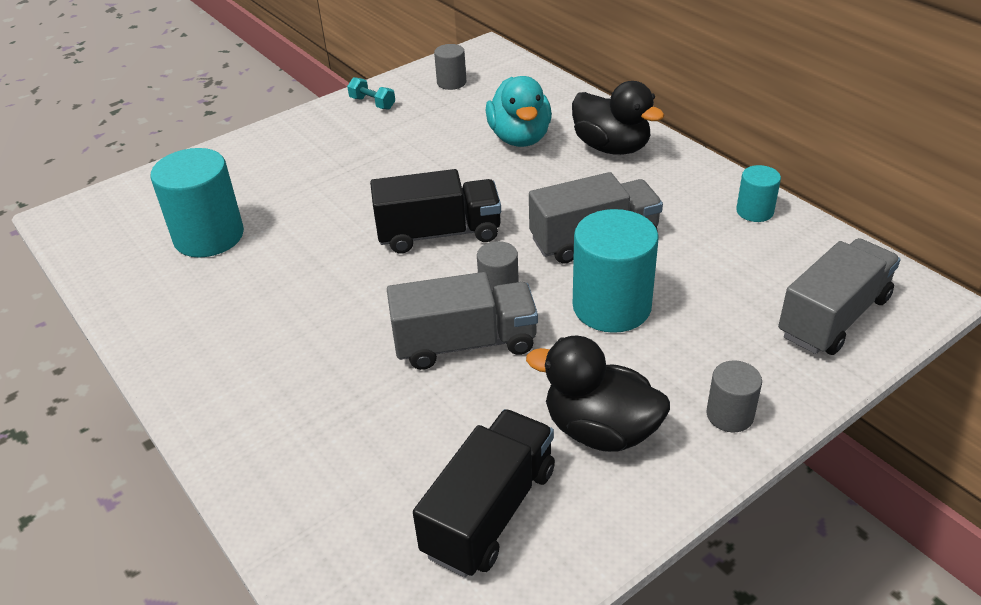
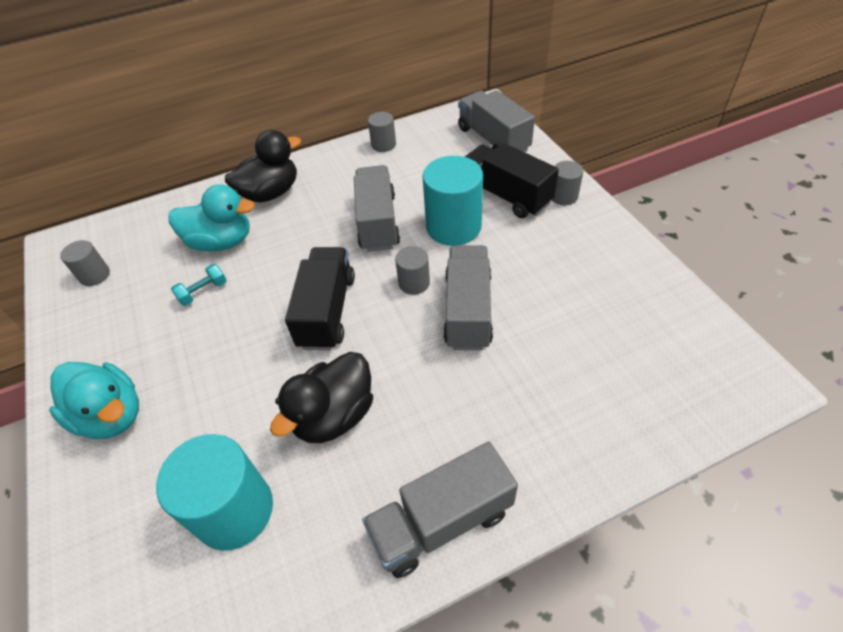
camera: 75 degrees left, 10 degrees up
(193, 366) = (441, 522): none -> grey truck
(298, 145) = (112, 415): none -> turquoise duck
(372, 103) = (81, 341): turquoise dumbbell -> turquoise dumbbell (203, 292)
(490, 511) = (631, 317): black truck -> black truck (505, 195)
(600, 430) = (567, 253): black duck -> black duck (334, 415)
(754, 211) = (383, 145): turquoise cylinder -> grey cylinder

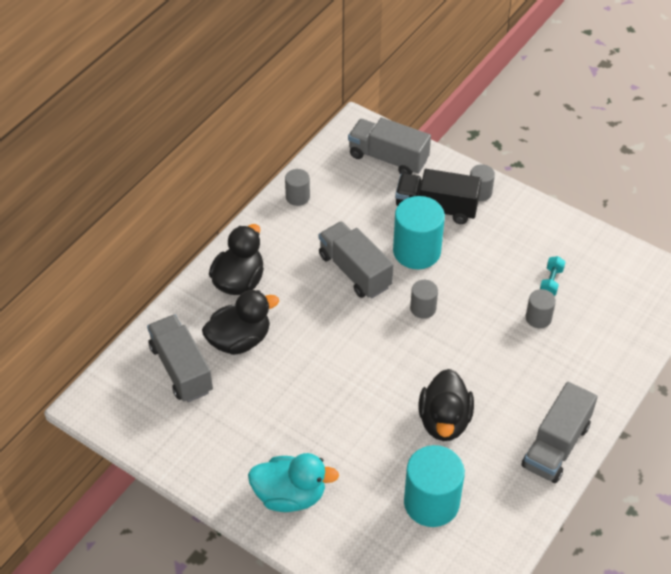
camera: 35 degrees left, 0 degrees up
(95, 275) = (158, 413): grey cylinder -> grey cylinder (538, 318)
(203, 292) = (267, 385): turquoise dumbbell -> turquoise dumbbell (551, 282)
(221, 242) = (239, 340): turquoise duck -> black duck
(327, 311) = (377, 356): black truck -> none
(468, 310) = (476, 312): grey truck -> grey truck (181, 369)

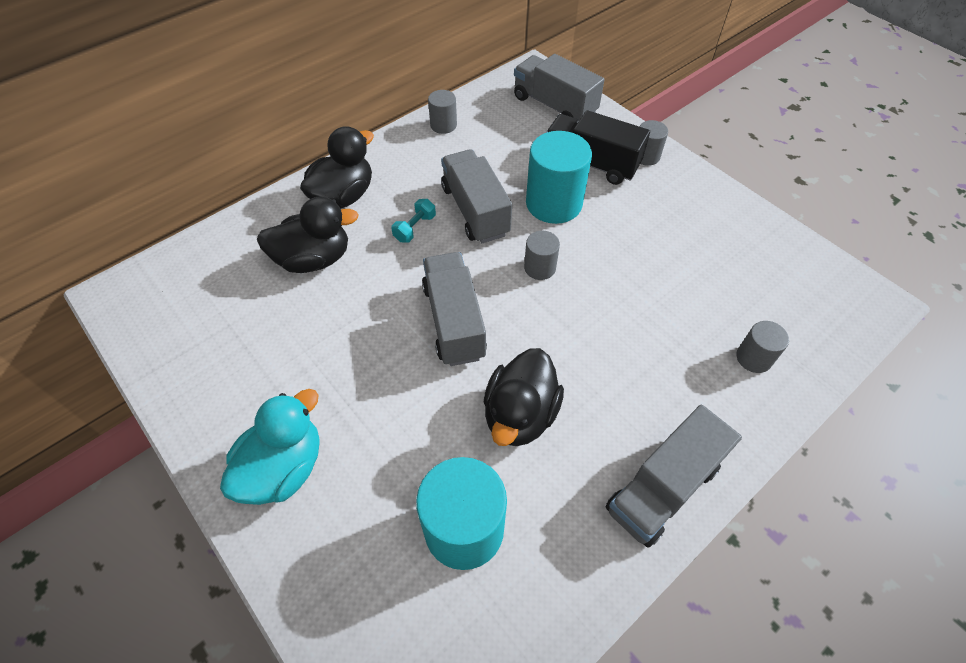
camera: 15 degrees right, 5 degrees up
(181, 369) = (234, 277): grey truck -> grey truck (454, 321)
(290, 495) = (284, 468): turquoise duck -> turquoise duck turned 75 degrees counterclockwise
(538, 318) = (680, 309): grey cylinder -> grey cylinder (753, 358)
(551, 282) = (706, 269): turquoise dumbbell -> turquoise dumbbell (415, 228)

